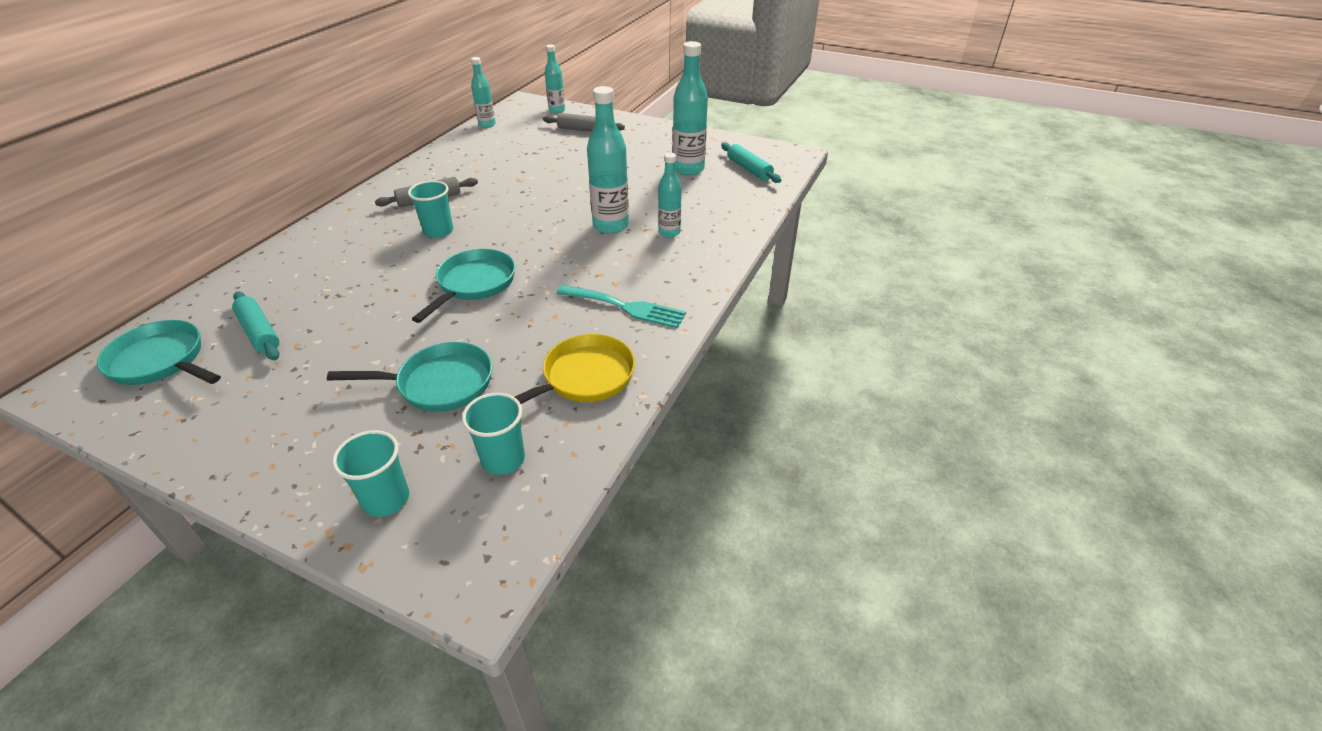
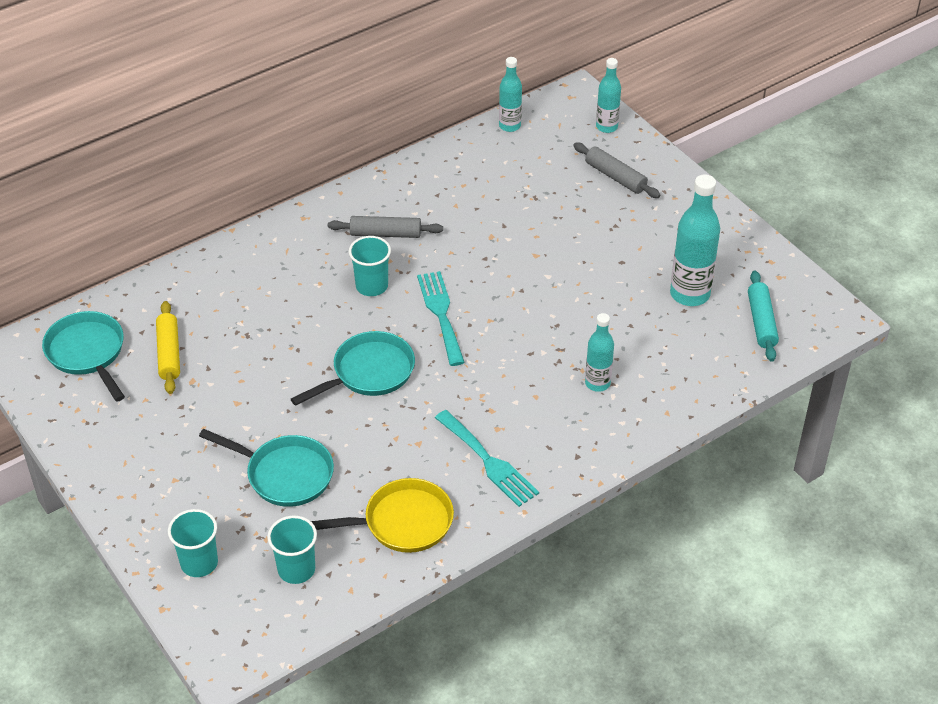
camera: 30 degrees right, 5 degrees up
(259, 332) = (169, 353): turquoise rolling pin -> yellow rolling pin
(510, 230) = (441, 314): none -> turquoise fork
(610, 226) = (544, 348): turquoise bottle -> none

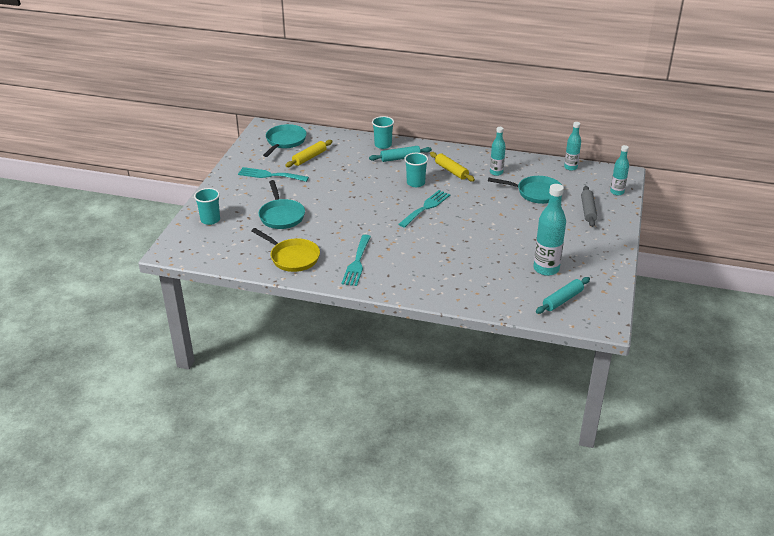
camera: 50 degrees right, 10 degrees down
(161, 425) = (270, 175): none -> turquoise fork
(292, 261) = (400, 158): none -> turquoise rolling pin
(296, 569) = (234, 244): turquoise cup -> turquoise cup (383, 145)
(369, 372) = (365, 207): turquoise pan -> turquoise pan (536, 193)
(385, 234) = (451, 171): grey rolling pin -> yellow rolling pin
(597, 383) = (447, 270): turquoise bottle -> turquoise bottle (496, 172)

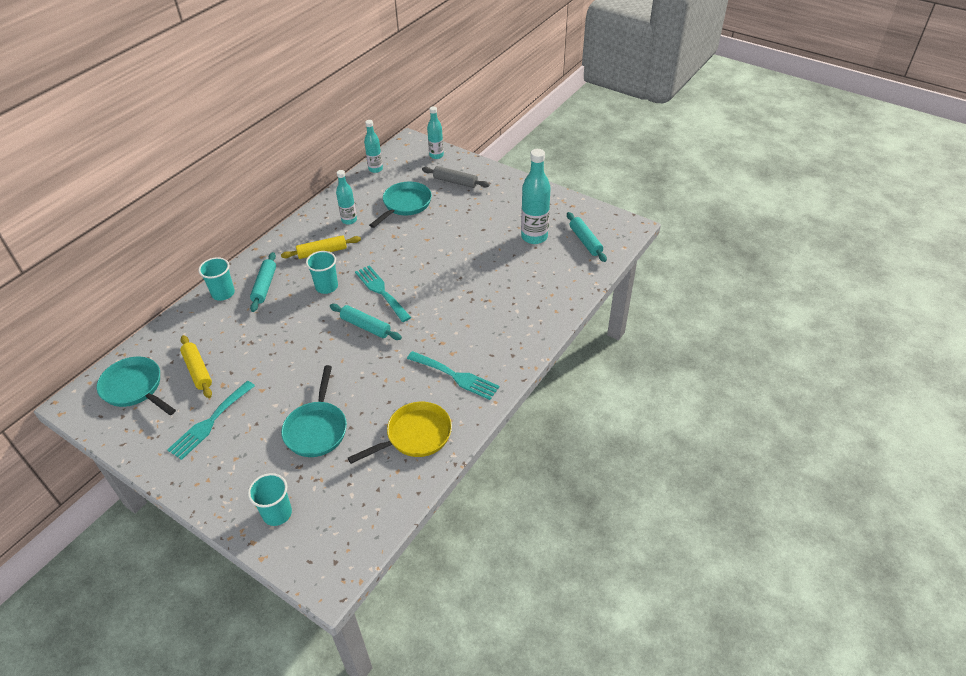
camera: 70 degrees left, 10 degrees up
(281, 216) = (316, 429): turquoise pan -> turquoise pan turned 90 degrees clockwise
(385, 210) = (365, 326): none -> turquoise rolling pin

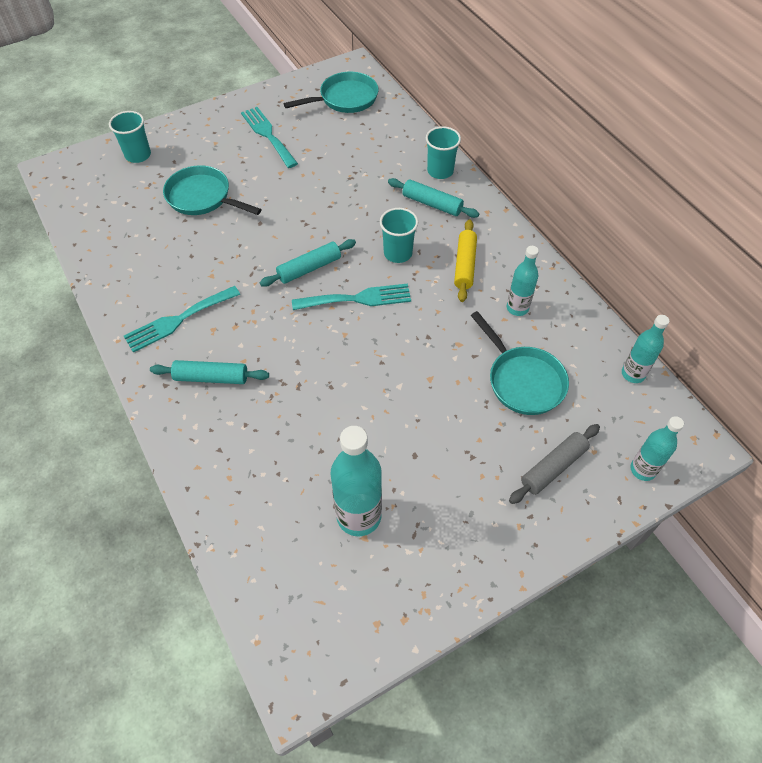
camera: 115 degrees right, 10 degrees up
(197, 370) = (338, 137): yellow rolling pin -> none
(415, 436) = (134, 262): yellow pan -> none
(585, 241) = (305, 587): turquoise rolling pin -> turquoise rolling pin (211, 378)

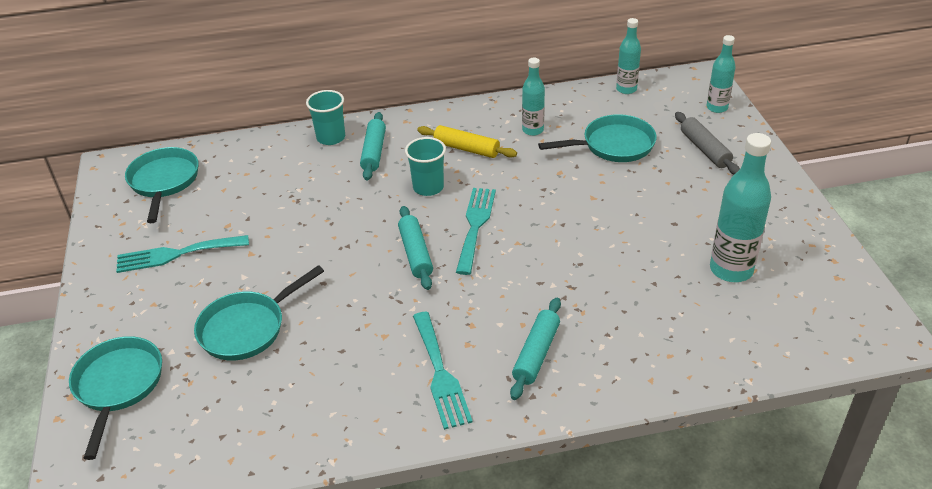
camera: 70 degrees left, 15 degrees down
(138, 155) = (118, 386): turquoise cup -> turquoise pan
(432, 204) = (373, 152): turquoise rolling pin -> turquoise rolling pin turned 45 degrees counterclockwise

